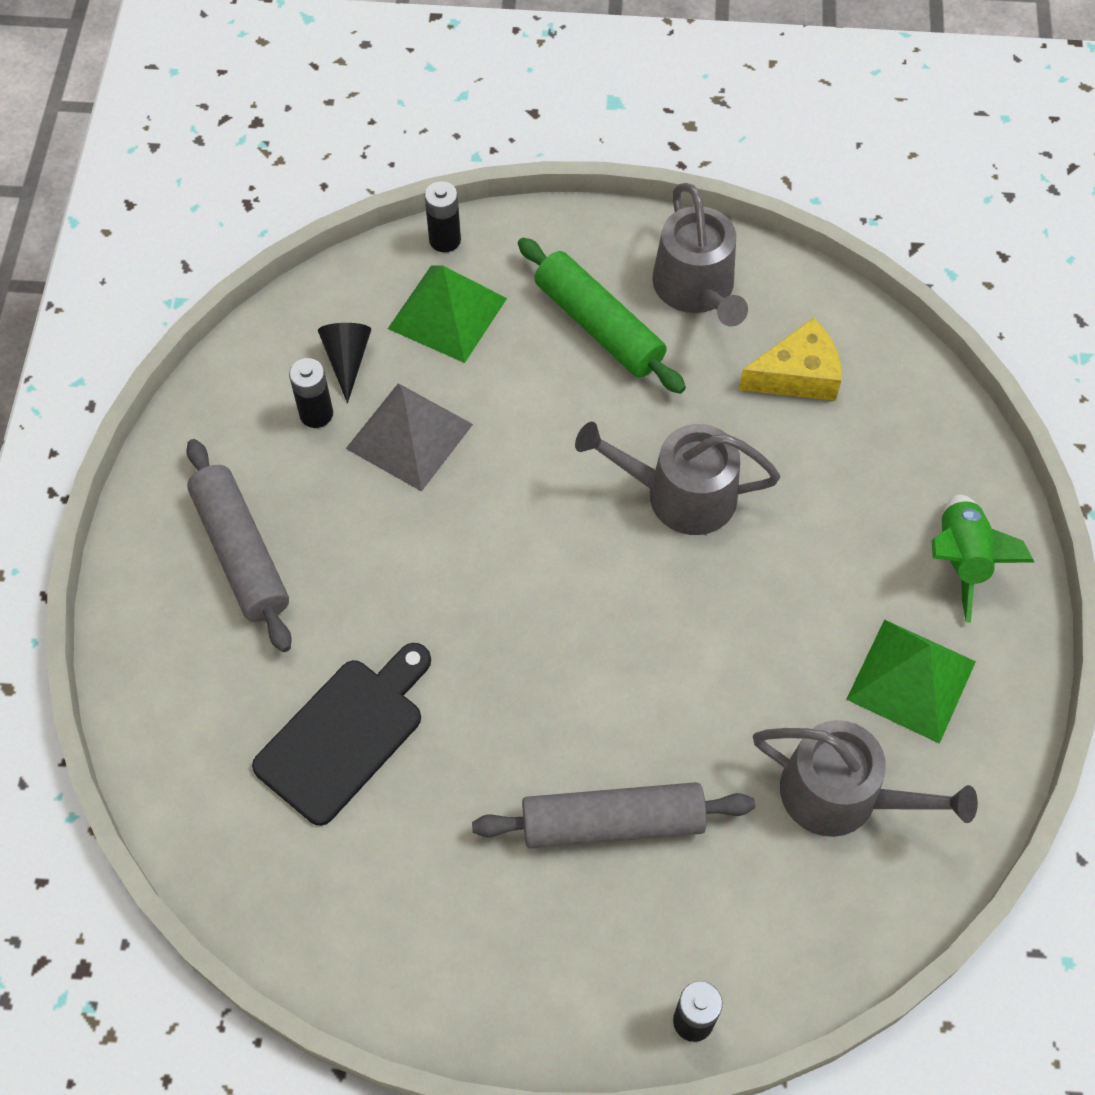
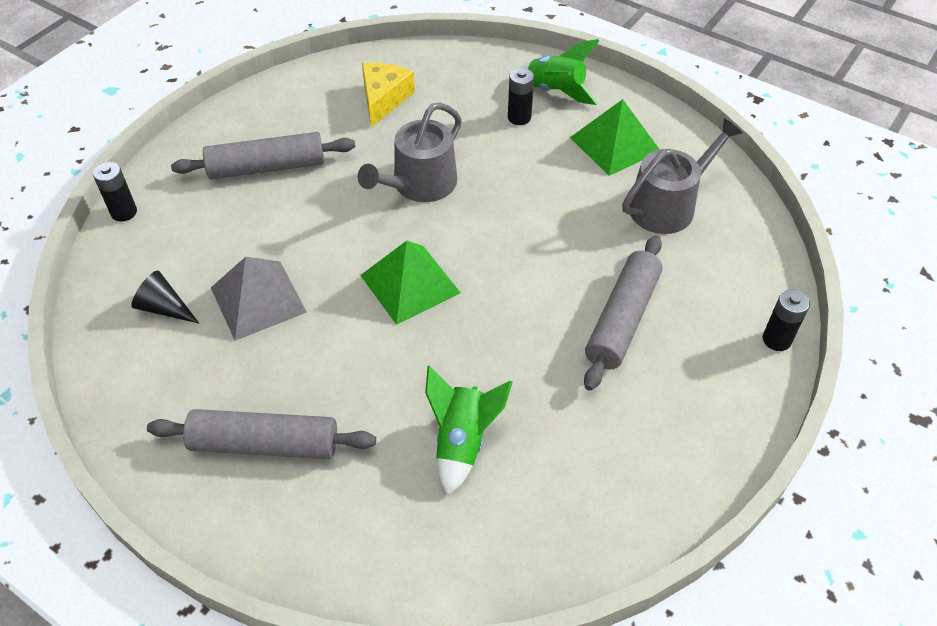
camera: 60 degrees left, 10 degrees down
(316, 414) = (191, 345): black battery -> black battery (519, 117)
(345, 734) = (462, 441): black cutting board -> green rocket
(447, 313) = (182, 236): green pyramid -> green pyramid (410, 284)
(599, 326) = (267, 167): green rolling pin -> grey rolling pin
(696, 289) = (285, 113): grey watering can -> none

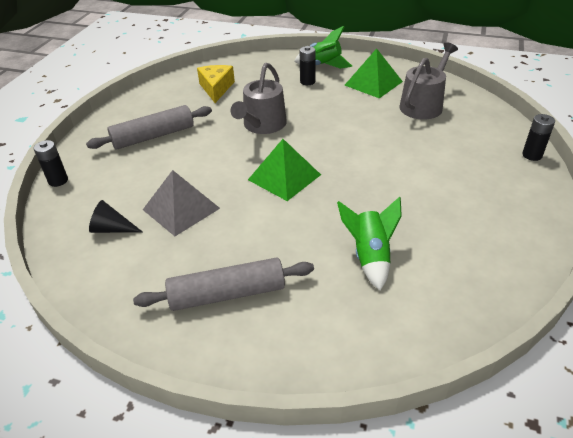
camera: 15 degrees left, 10 degrees down
(622, 319) = (433, 165): grey rolling pin -> none

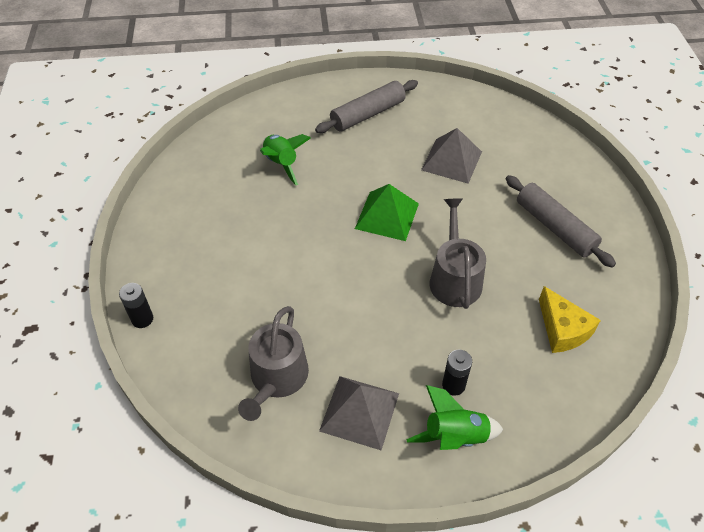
camera: 155 degrees right, 10 degrees up
(58, 181) = (580, 155): black battery -> none
(112, 229) = (488, 131): black cone -> none
(153, 136) = (554, 227): grey rolling pin -> grey rolling pin turned 75 degrees counterclockwise
(373, 83) = (359, 411): green pyramid -> grey pyramid

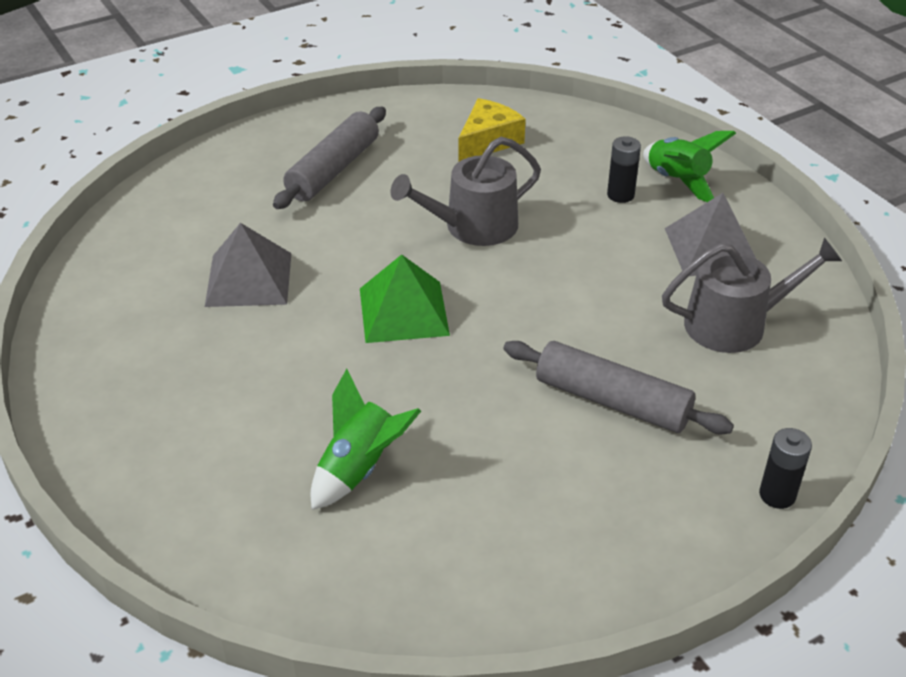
camera: 115 degrees left, 10 degrees down
(367, 114) = (172, 403): grey rolling pin -> grey rolling pin (612, 401)

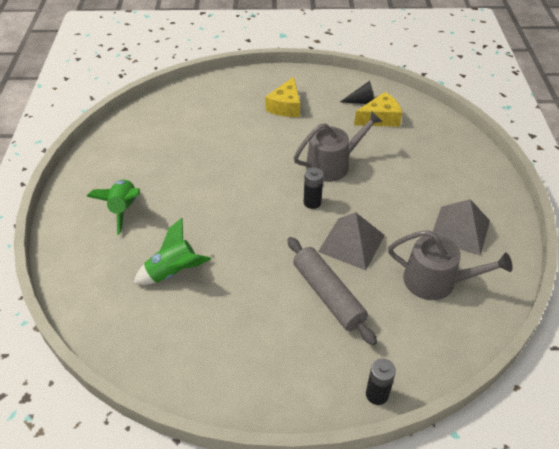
camera: 30 degrees right, 5 degrees up
(248, 279) = (200, 150): grey pyramid -> grey pyramid (351, 243)
(333, 169) = (286, 106): grey rolling pin -> yellow cheese
(403, 311) = (259, 197): green pyramid -> none
(444, 127) = (362, 102): none -> black cone
(473, 227) = (332, 164): grey watering can -> grey watering can turned 150 degrees clockwise
(620, 195) = (431, 177): black battery -> black battery (312, 202)
(677, 181) = (472, 181): green rocket -> green rocket (124, 210)

